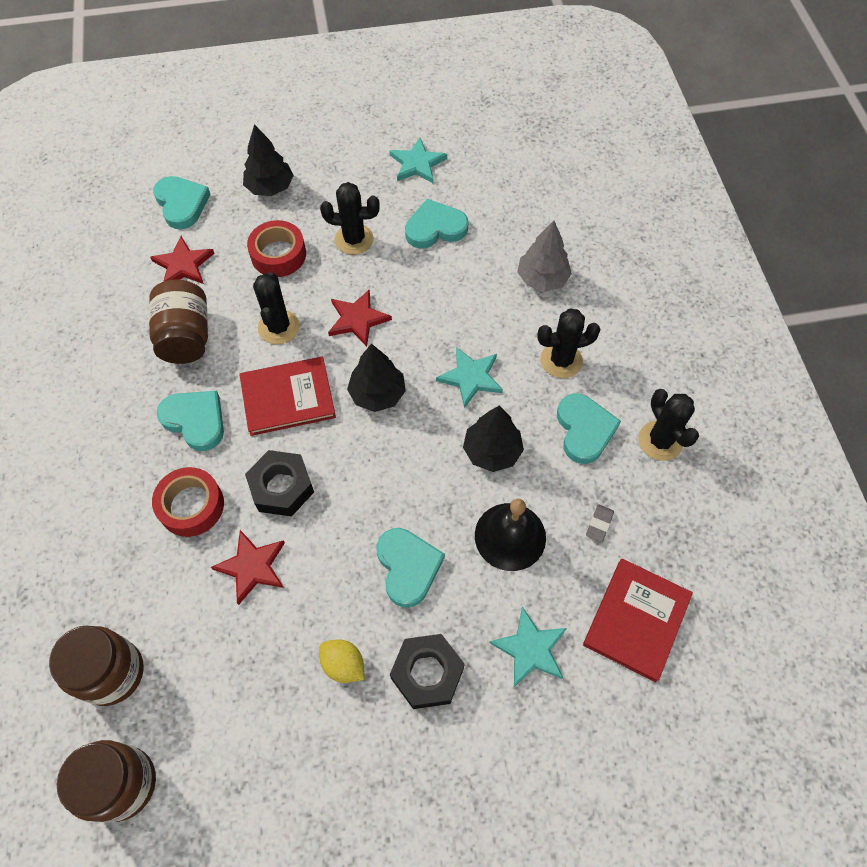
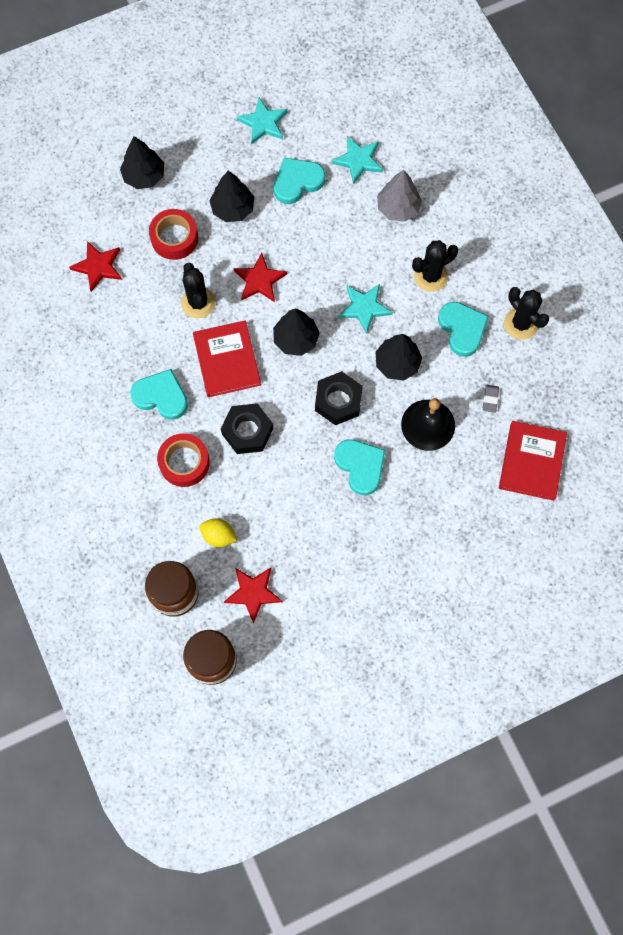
camera: 15 degrees left, 10 degrees up
(181, 204) = (74, 210): turquoise heart -> none
(186, 337) = (126, 329): brown jar -> none
(252, 567) = (247, 495): red star -> red star (253, 593)
(288, 398) = (227, 360): red book -> red book turned 75 degrees counterclockwise
(343, 664) = (336, 545): yellow lemon -> yellow lemon (219, 536)
(354, 239) = (233, 209): black cactus -> black tree
(427, 673) = (396, 535): black nut -> black nut (338, 401)
(530, 649) = (463, 500): turquoise star -> turquoise star (358, 160)

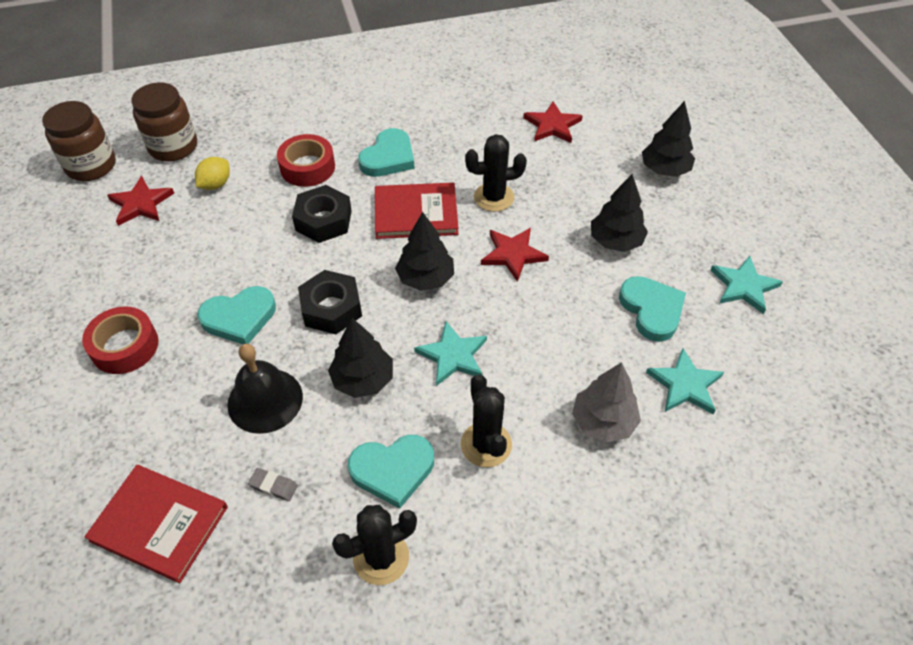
camera: 100 degrees right, 20 degrees down
(174, 238) = (580, 186): red tape -> red tape (125, 346)

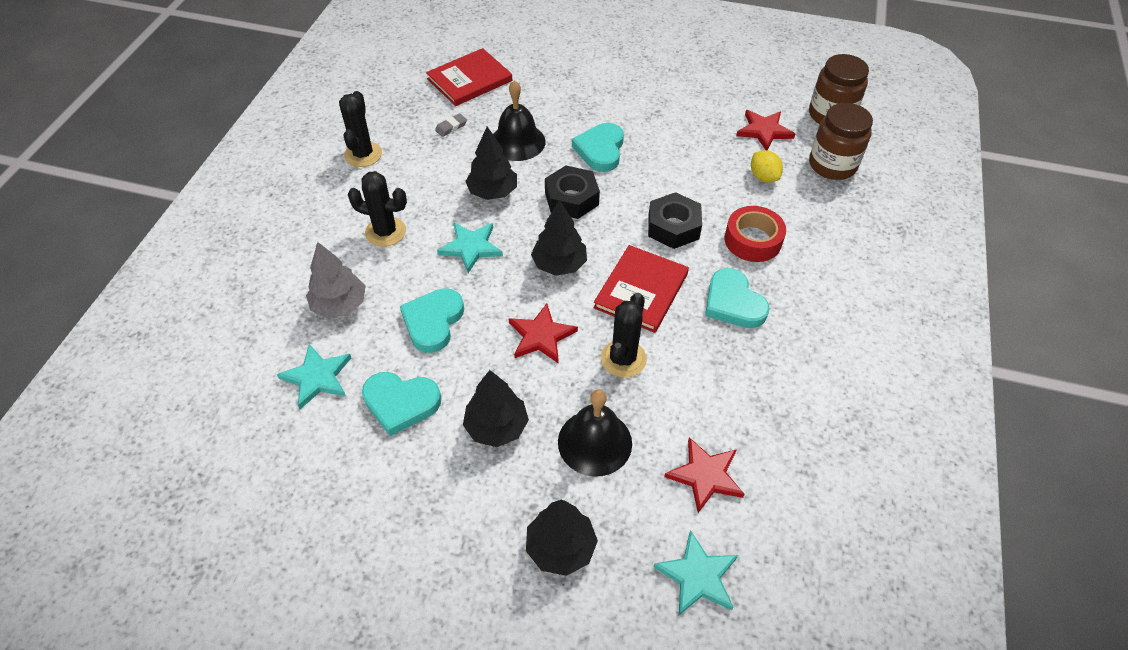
camera: 120 degrees right, 0 degrees up
(125, 346) = (616, 94): red tape -> none
(392, 470) = (411, 180): turquoise heart -> turquoise heart (433, 322)
(577, 184) = (595, 442): none -> black bell
(743, 286) = (360, 501): turquoise star -> turquoise star (698, 576)

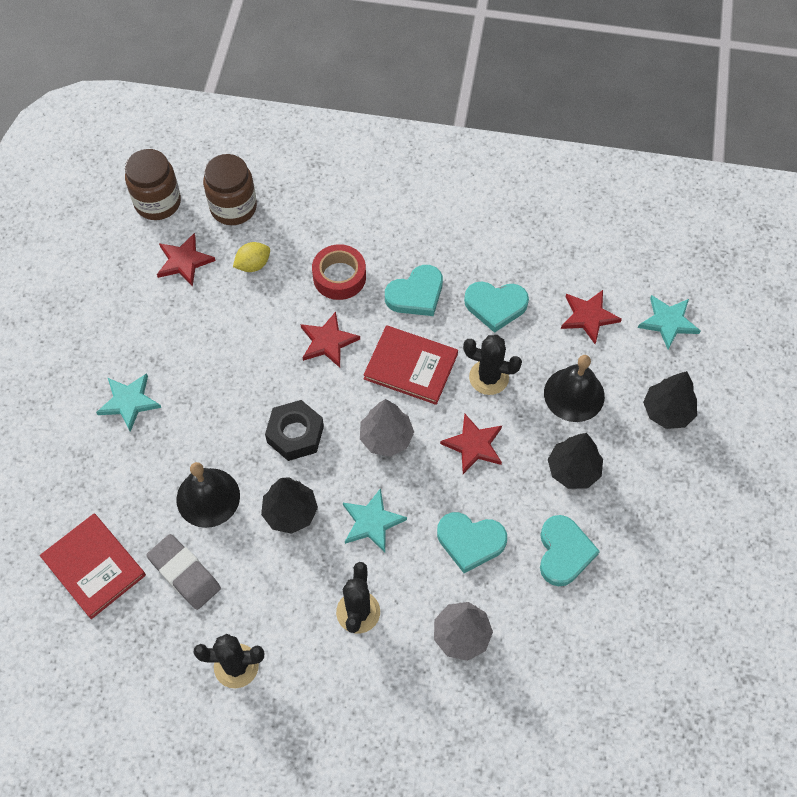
camera: 95 degrees left, 10 degrees up
(317, 377) = (549, 633): turquoise star -> turquoise star (129, 402)
(451, 127) = (184, 573): grey eraser -> grey eraser, size x2.05
(559, 264) = (386, 438): black tree -> grey tree
(600, 150) = (219, 412): turquoise heart -> turquoise heart (495, 306)
(673, 227) = (328, 341): black nut -> red star

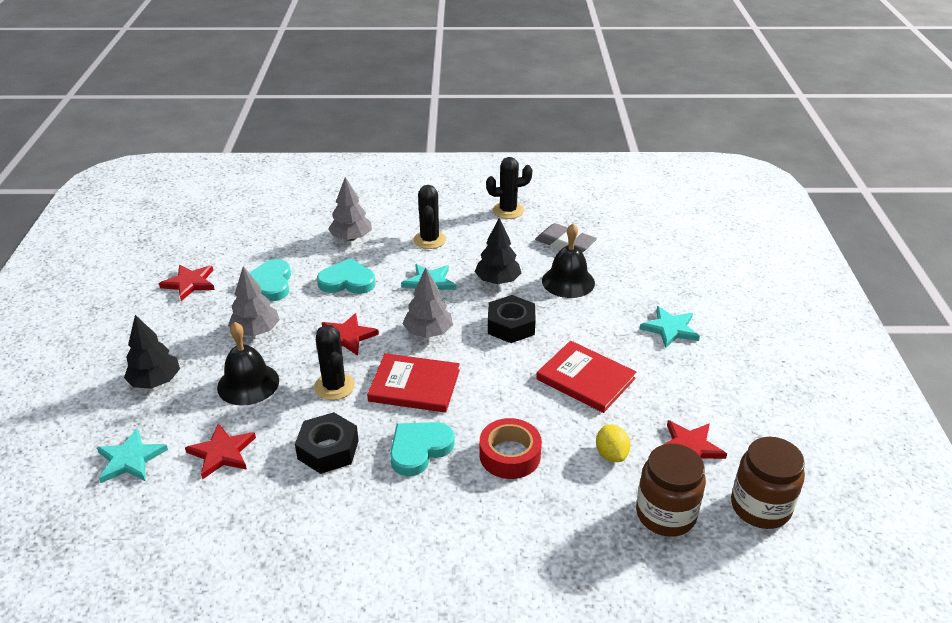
camera: 170 degrees right, 25 degrees down
(94, 567) = (634, 240): red book -> red book (585, 379)
(253, 265) = (611, 454): yellow lemon -> yellow lemon turned 60 degrees counterclockwise
(328, 341) = (503, 395): red star -> red star (190, 283)
(489, 377) = (334, 386): black cactus -> black cactus turned 60 degrees clockwise
(495, 306) = (328, 449): turquoise heart -> black nut
(573, 470) = (256, 331): black tree -> grey tree

